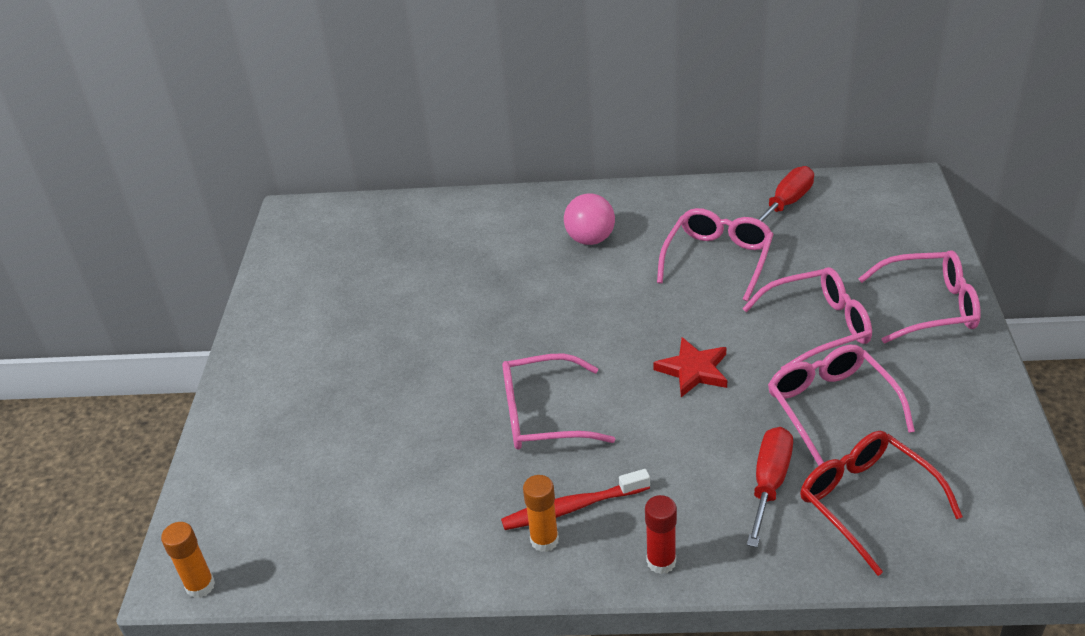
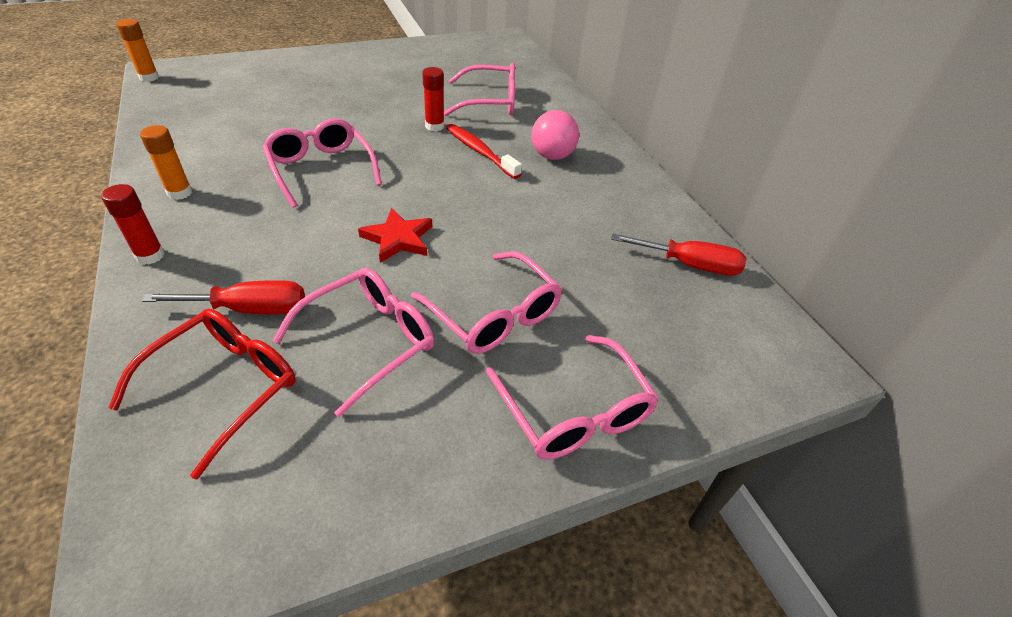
camera: 60 degrees right, 5 degrees up
(490, 312) = (434, 126): none -> red glue stick
(572, 507) = (216, 200): red toothbrush -> red toothbrush (480, 151)
(718, 259) = (567, 231): pink glasses -> pink glasses (490, 102)

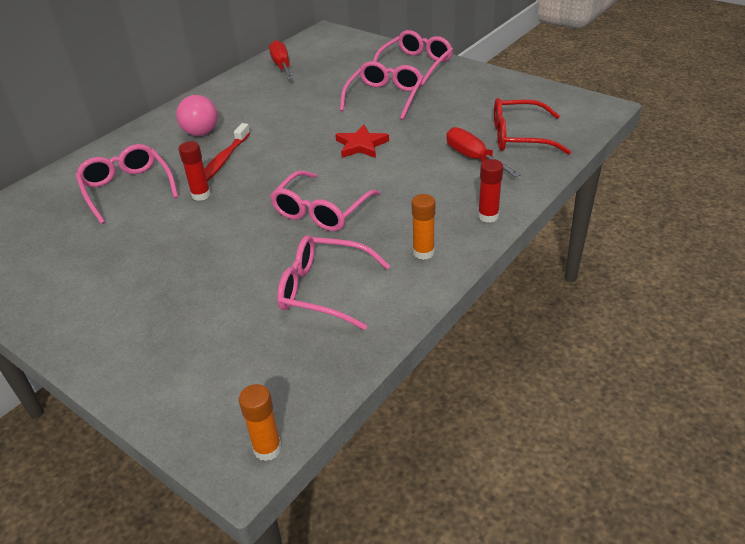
camera: 115 degrees left, 5 degrees down
(369, 341) = (444, 118): pink glasses -> pink glasses (324, 290)

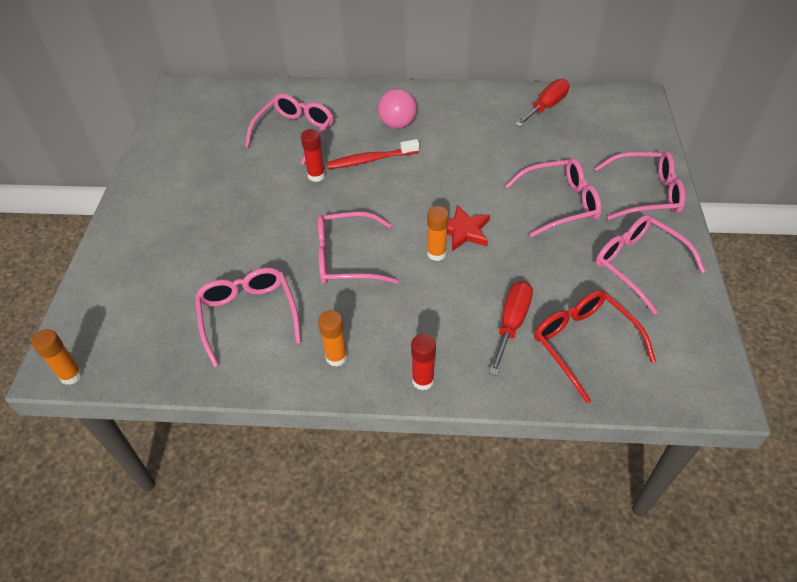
camera: 55 degrees right, 10 degrees up
(369, 165) = (436, 253): none -> orange glue stick
(473, 91) = (638, 265): none -> pink glasses

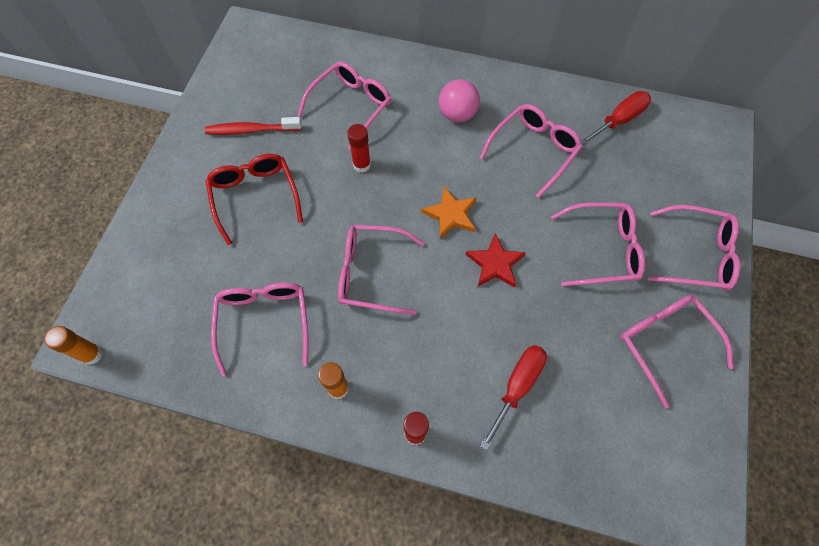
camera: 10 degrees right, 15 degrees up
(370, 160) = (420, 155): red toothbrush -> red toothbrush (251, 130)
(411, 200) = (450, 214): none -> orange star
(436, 253) = (461, 286): orange glue stick -> none
(475, 140) = (533, 150): none -> pink glasses
(583, 343) = (583, 426): red glasses -> red glasses (255, 197)

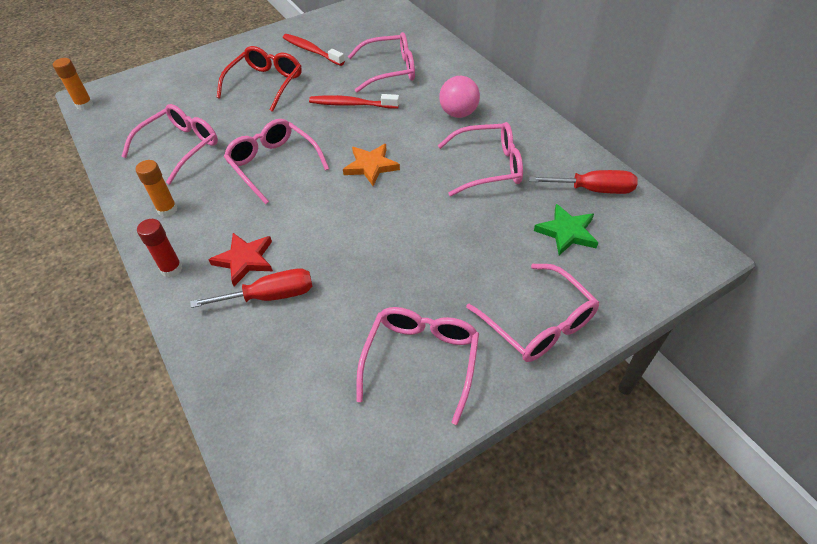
camera: 45 degrees right, 15 degrees down
(362, 165) = (351, 104): red glue stick -> red toothbrush
(495, 263) = (361, 214): red star -> red star (245, 260)
(602, 249) = (457, 262): pink glasses -> none
(639, 169) = (567, 232): none -> green star

